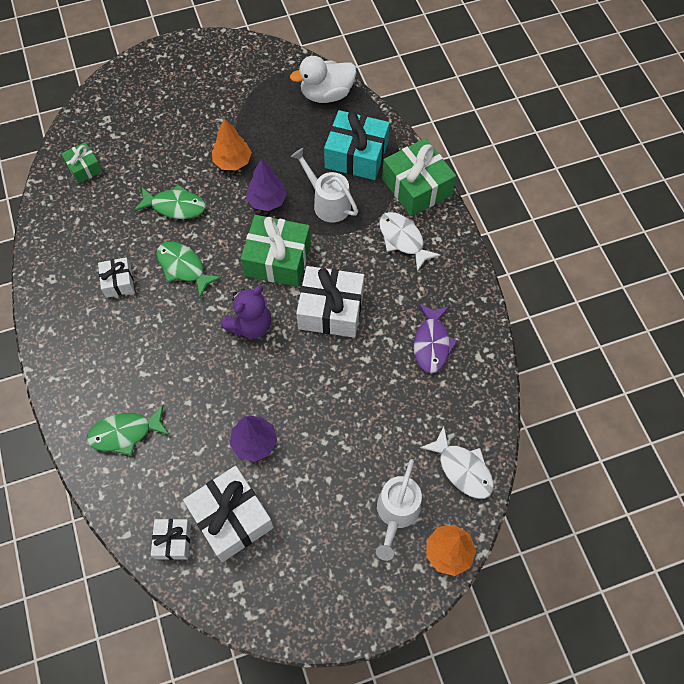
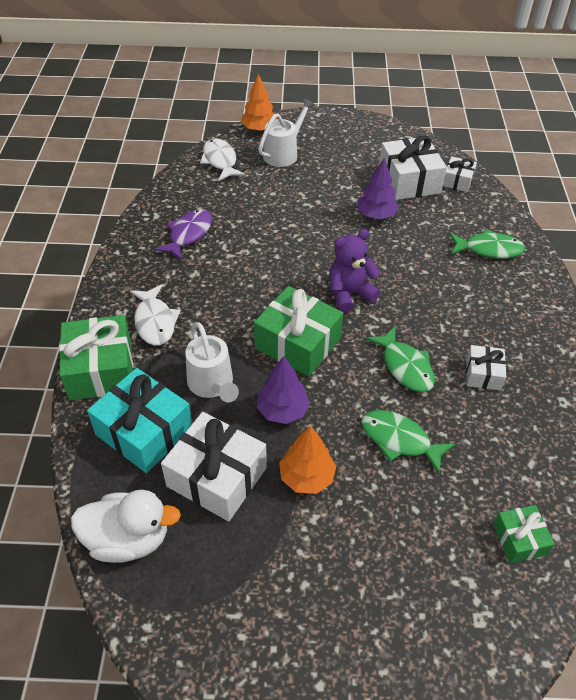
camera: 160 degrees left, 15 degrees down
(331, 309) = (265, 284): white gift -> white gift (216, 477)

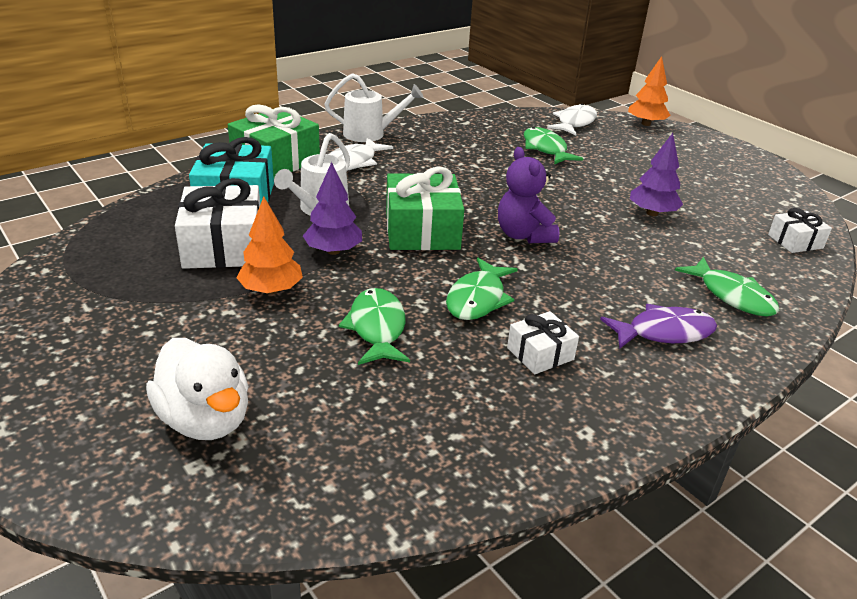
camera: 50 degrees right, 15 degrees down
(128, 539) = (122, 231): white duck -> white duck (205, 420)
(188, 234) = (468, 141): purple fish -> purple fish (664, 332)
(244, 203) = (545, 149): none -> green fish
(284, 153) = (640, 144): white watering can -> white watering can (371, 134)
(349, 294) = (523, 235): purple teddy bear -> purple teddy bear turned 135 degrees counterclockwise
(409, 181) = (735, 214): white gift -> none
(519, 539) = (333, 461): green gift -> none

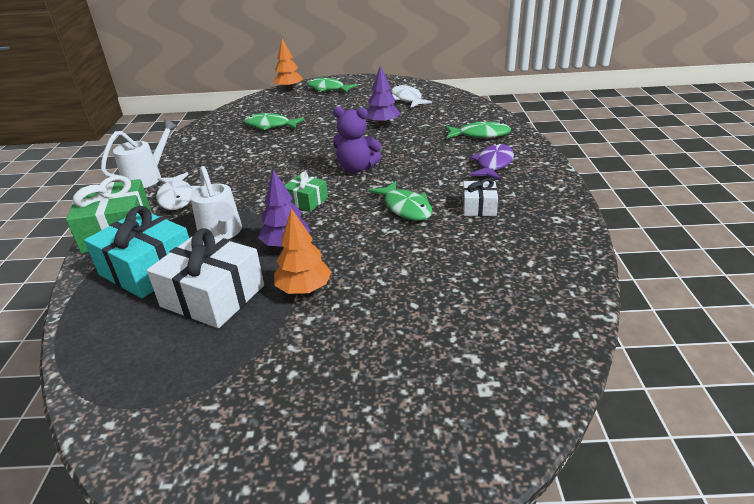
camera: 50 degrees left, 0 degrees up
(205, 420) = (436, 369): white duck -> none
(377, 328) = (399, 256): green fish -> green fish (328, 89)
(422, 230) = (306, 201): green gift -> green gift, size x0.54
(574, 123) = (254, 106): white fish -> white fish (407, 99)
(795, 241) = (452, 101): white gift -> none

